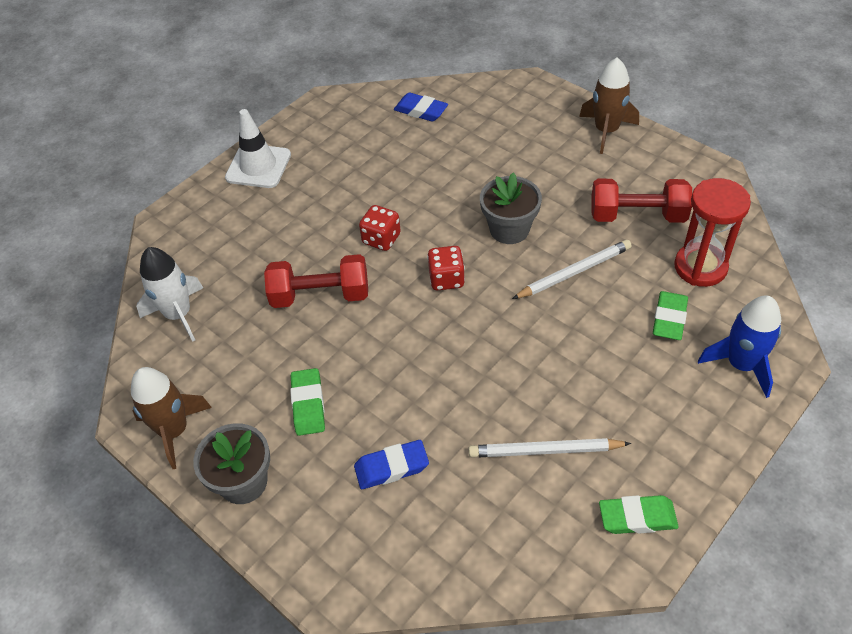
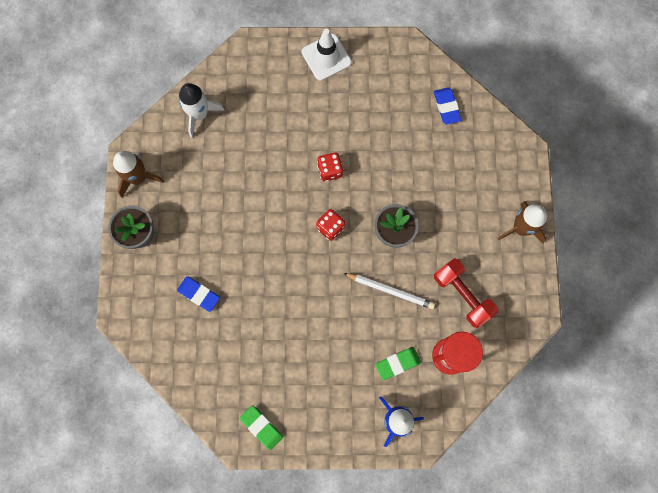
camera: 45 degrees right, 25 degrees up
(308, 404) = (200, 226): green eraser -> none
(320, 295) = (267, 173): red dumbbell -> none
(545, 451) = (264, 358): white pencil -> none

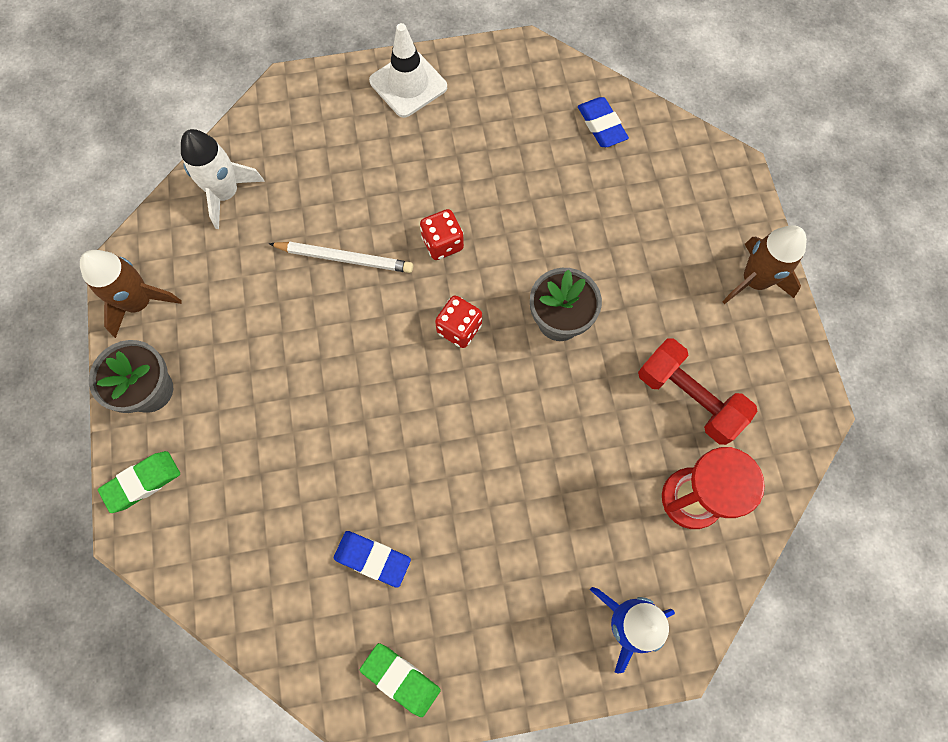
camera: 10 degrees left, 5 degrees down
(199, 294) = (261, 470): blue eraser -> blue eraser (372, 559)
(390, 291) = (573, 410): white pencil -> white pencil (345, 258)
(397, 363) = (609, 526): green eraser -> green eraser (142, 482)

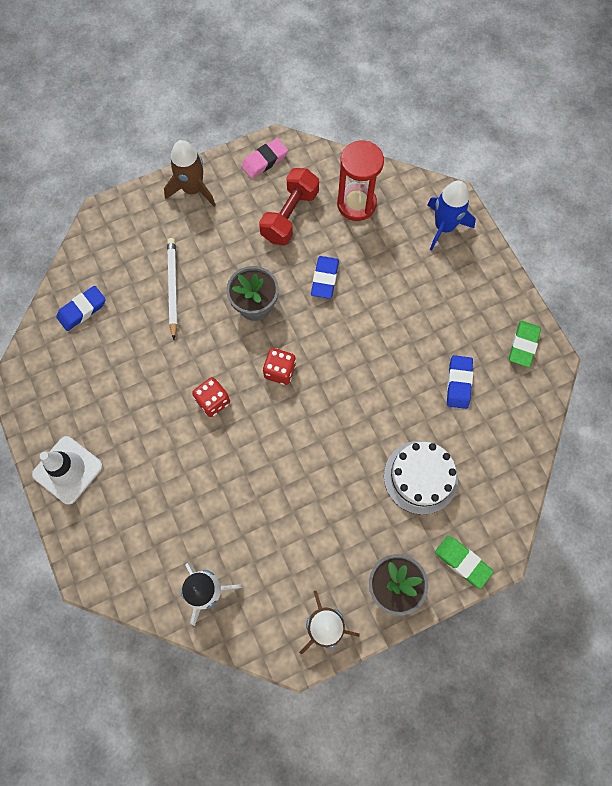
camera: 105 degrees left, 0 degrees up
(264, 464) = (420, 477): none -> white cake
(345, 258) = (244, 471): white pencil -> white pencil (173, 287)
(577, 419) = (325, 279): none -> blue eraser
(788, 385) = (264, 161): none -> pink eraser

